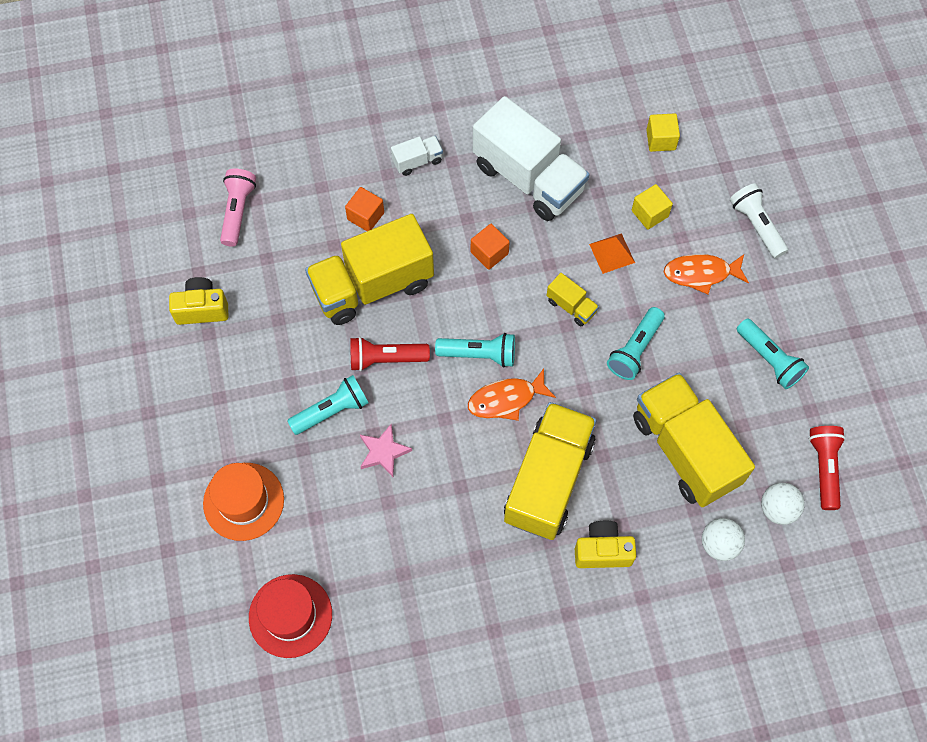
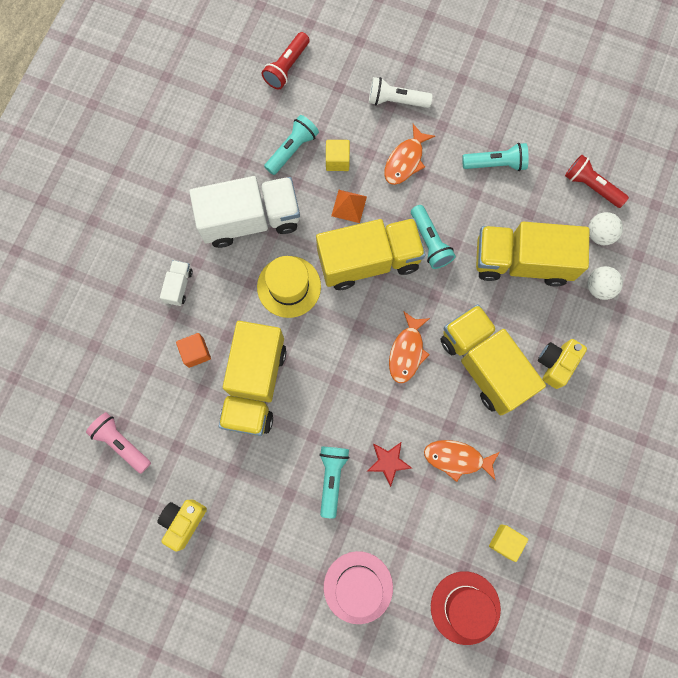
camera: 55 degrees left, 10 degrees up
(243, 501) = (358, 587): orange hat -> pink hat
(383, 452) = (388, 462): pink star -> red star
(385, 359) = (318, 413): red flashlight -> red flashlight (286, 67)
(433, 514) = (457, 458): none -> orange fish
(479, 354) = (361, 346): turquoise flashlight -> turquoise flashlight (292, 149)
(489, 253) = (289, 286): orange cube -> yellow hat
(571, 306) = (369, 260): yellow truck -> yellow truck, size x2.34
(661, 140) = (287, 113): yellow cube -> yellow cube (505, 541)

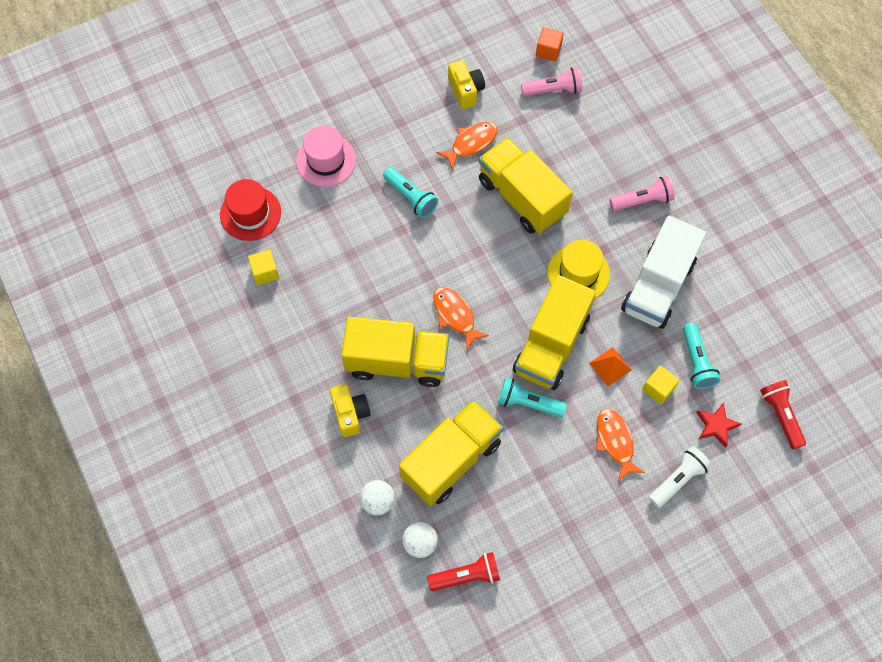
camera: 130 degrees right, 10 degrees down
(178, 286) = (642, 200): white truck -> pink flashlight
(196, 352) = (580, 177): orange cube -> orange cube (548, 51)
(388, 462) = (388, 240): red star -> red star (716, 425)
(457, 458) = (348, 287): orange fish -> orange fish (471, 143)
(496, 163) = (552, 513): turquoise flashlight -> none

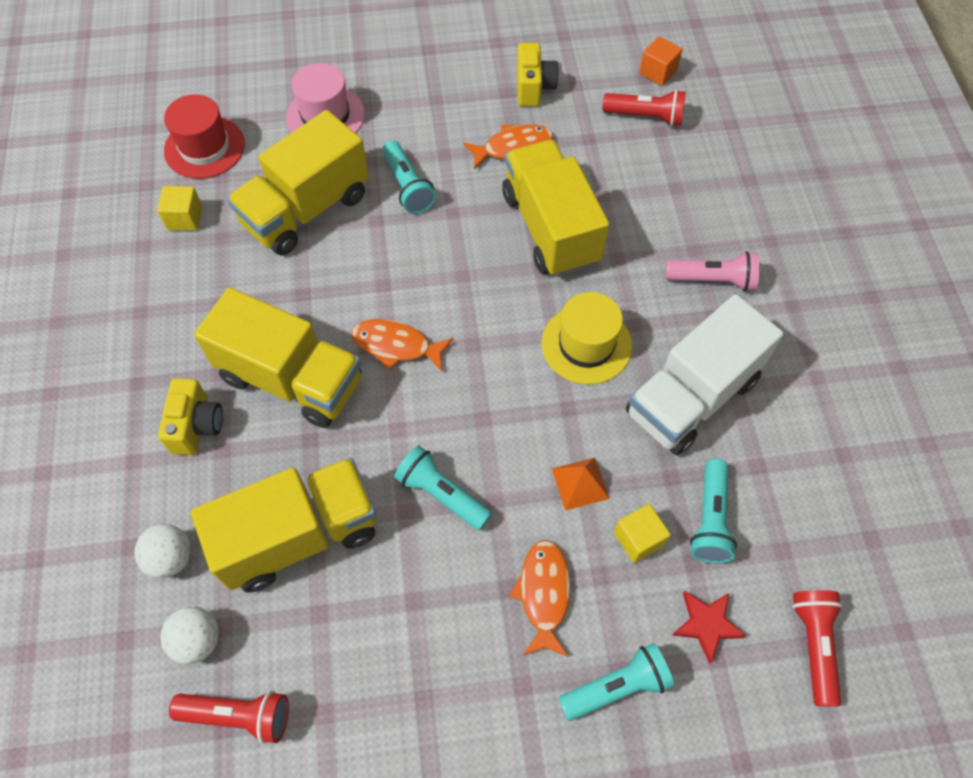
camera: 20 degrees right, 5 degrees down
(455, 315) = (396, 345): orange fish -> orange fish turned 60 degrees counterclockwise
(551, 345) = (508, 427): yellow truck -> yellow truck (306, 210)
(553, 90) = (646, 117): pink flashlight -> red flashlight
(678, 479) = (617, 687): white flashlight -> turquoise flashlight

